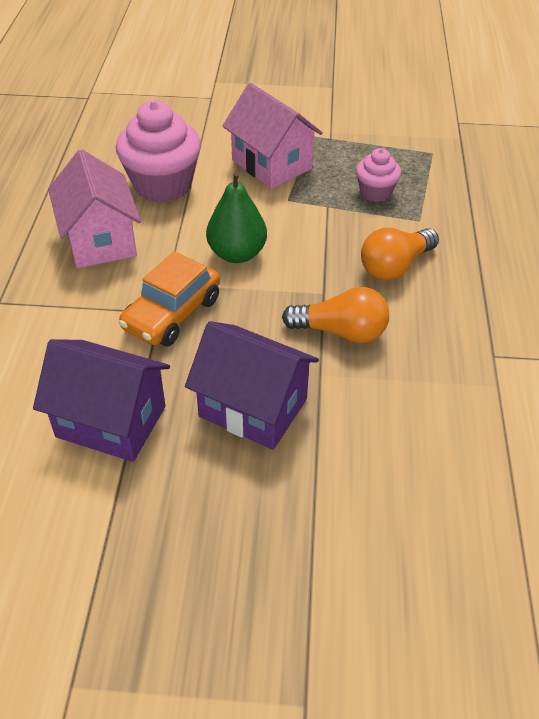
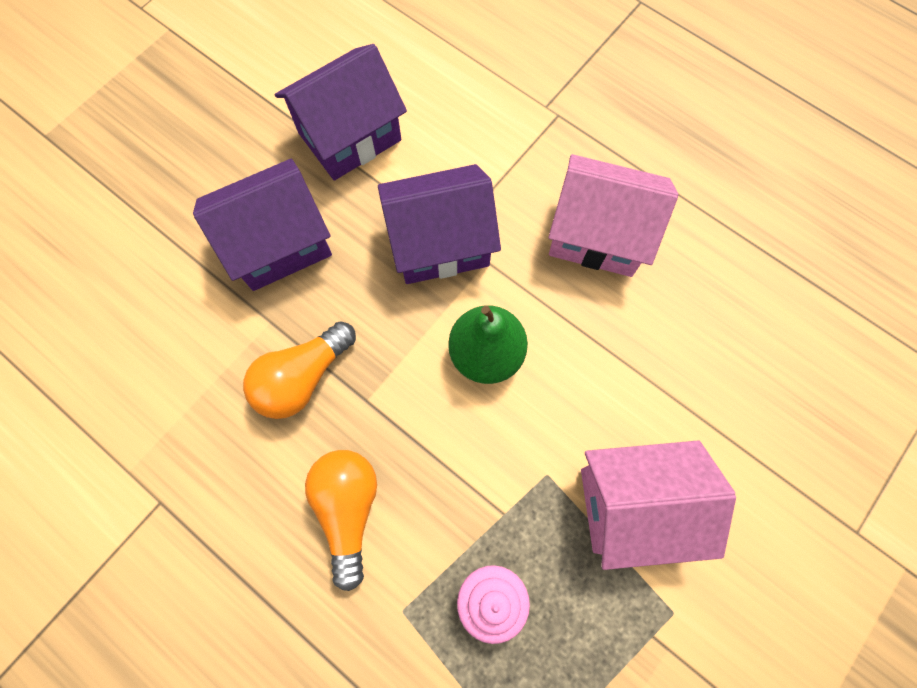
camera: 125 degrees right, 25 degrees up
(162, 185) = (664, 347): pink cupcake -> none
(172, 314) = (440, 243): orange car -> purple house

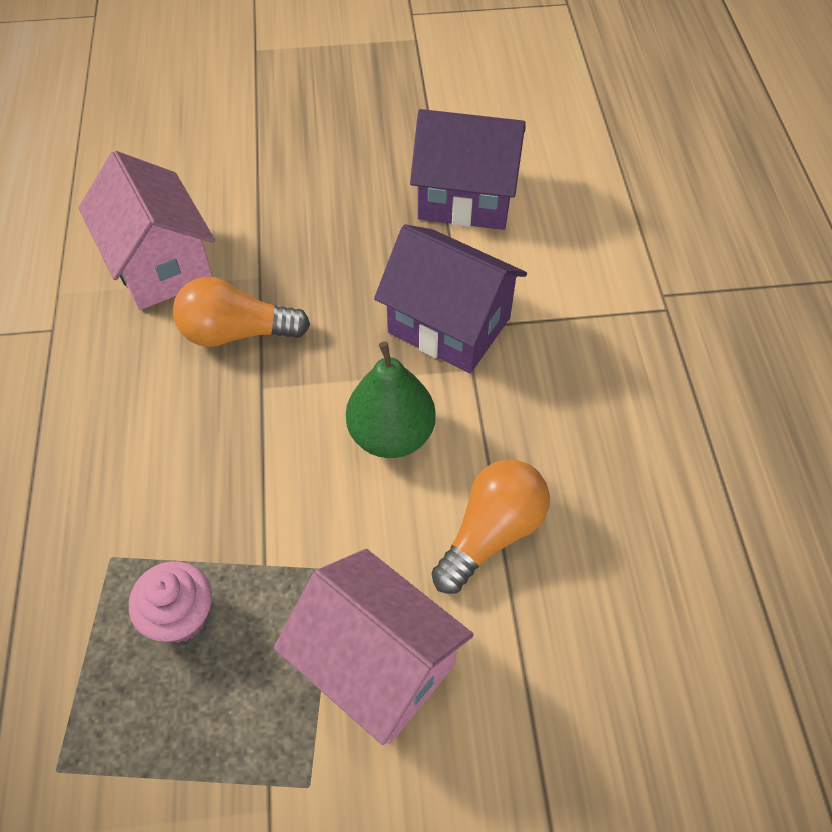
camera: 45 degrees right, 15 degrees down
(279, 244) = (327, 231): purple house -> none
(348, 509) = (160, 449): orange light bulb -> orange light bulb (491, 533)
(597, 235) = (595, 427): pink house -> pink house (160, 265)

